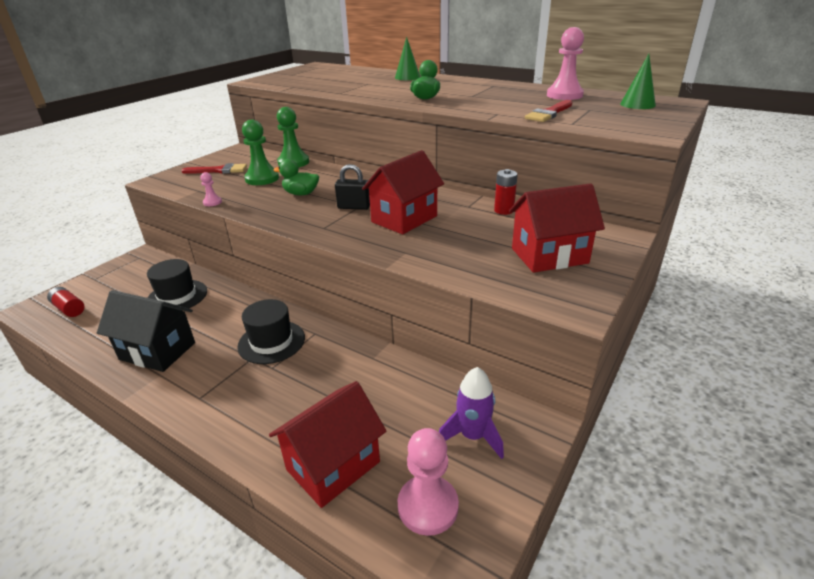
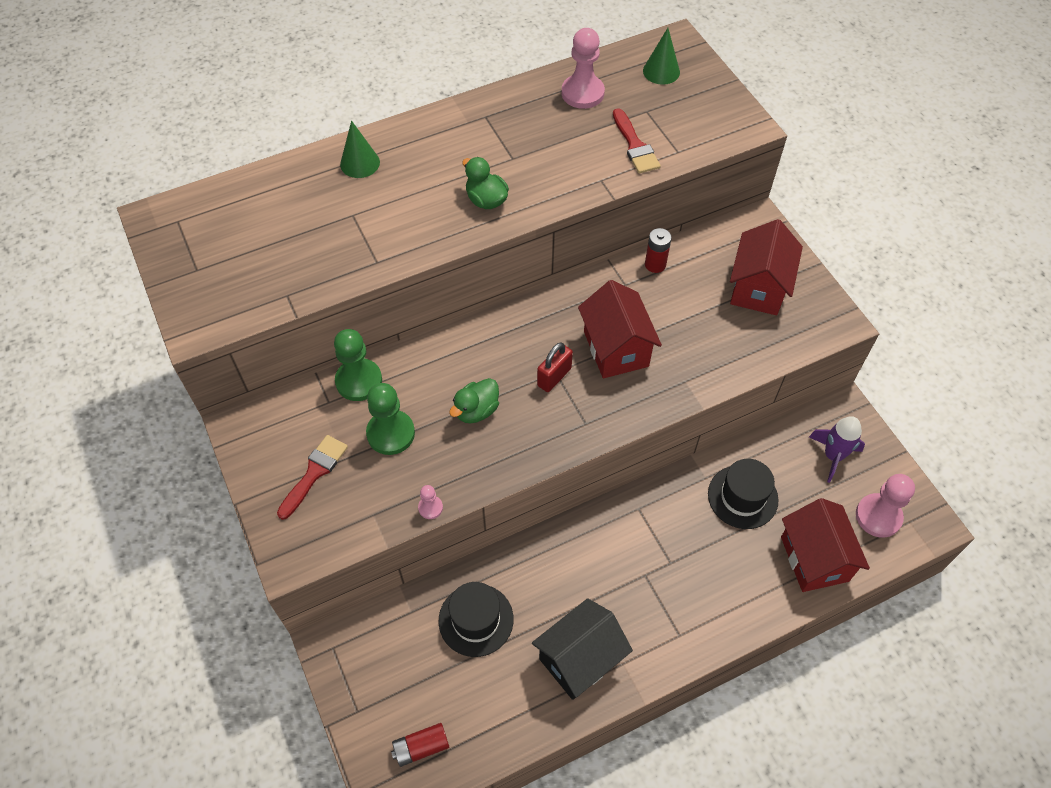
camera: 60 degrees left, 25 degrees up
(271, 342) = (629, 550): black hat -> black hat (742, 497)
(354, 207) = (554, 377): black padlock -> red padlock

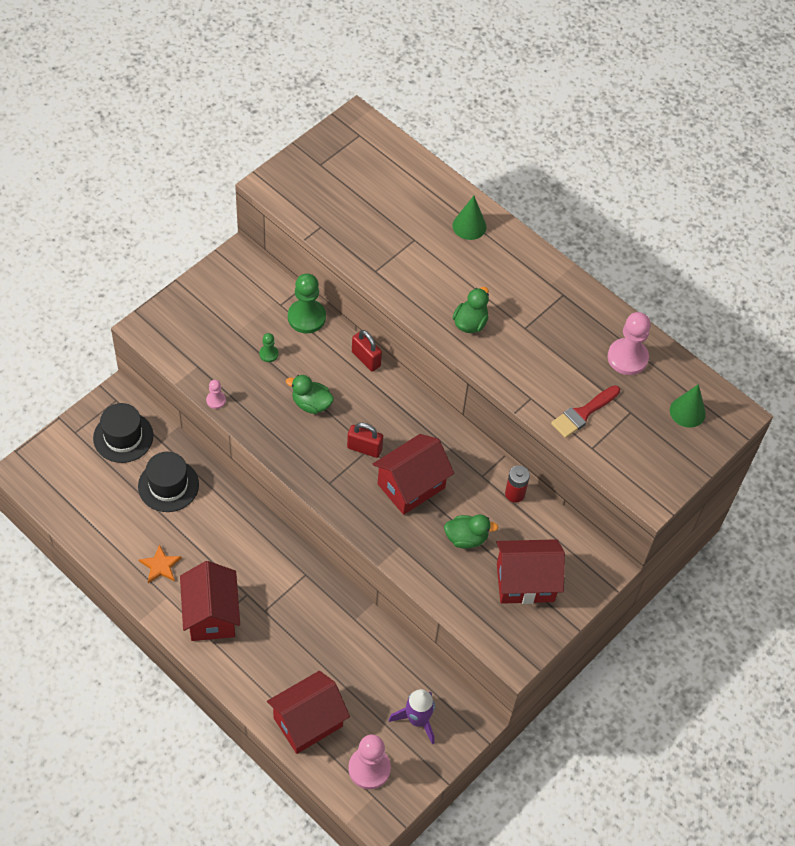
camera: 65 degrees right, 0 degrees up
(314, 473) = (217, 318): red brush -> none
(391, 433) = (268, 354): green pawn -> green pawn, size x0.49
(421, 747) = (61, 481): red battery -> none
(440, 341) = (366, 359): none -> red padlock
(580, 659) = (160, 566): black house -> orange star
(660, 620) = (211, 615): none -> red house
(694, 320) = (466, 538): none -> green duck
(742, 497) = (347, 653): black hat -> black hat (123, 437)

